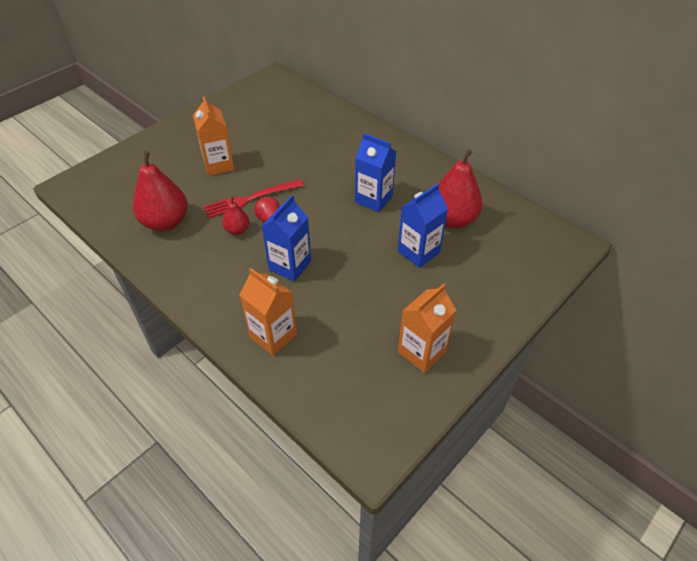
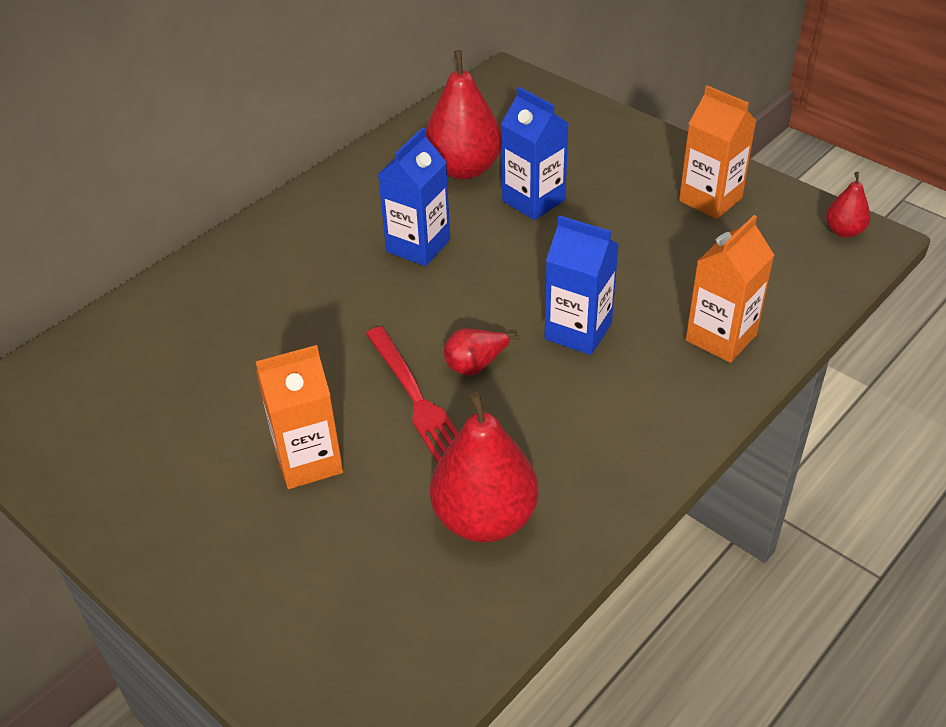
camera: 90 degrees left, 5 degrees down
(237, 230) = (500, 406): red pear -> red pear (844, 231)

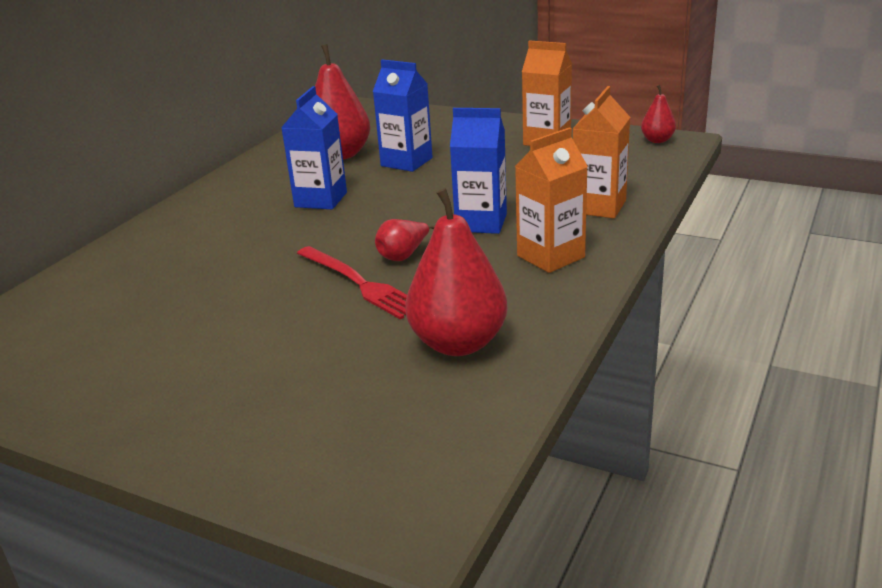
camera: 15 degrees left, 15 degrees down
(308, 461) = (276, 339): orange carton -> orange carton (550, 256)

